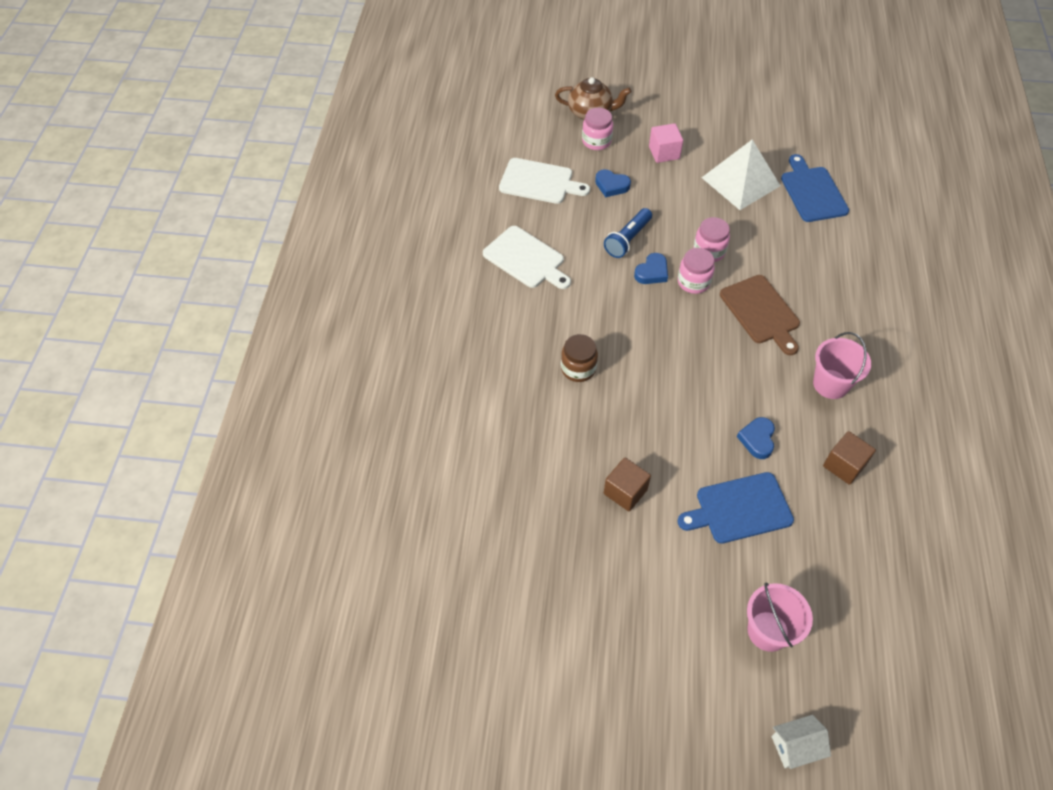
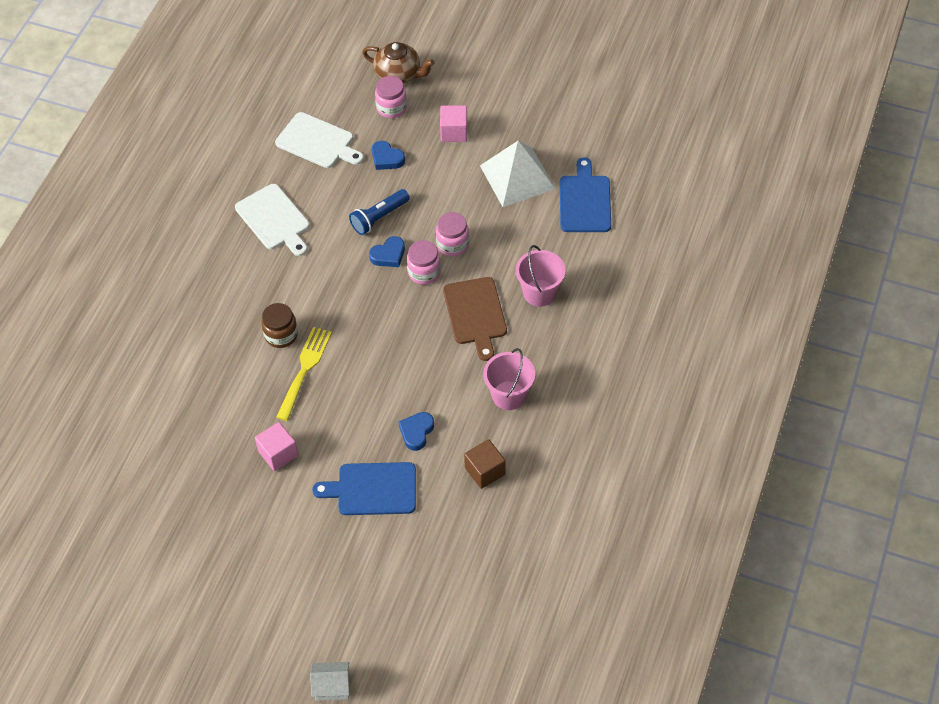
camera: 15 degrees right, 0 degrees up
(616, 399) = (304, 370): none -> yellow fork
(625, 492) = (278, 453): brown cube -> pink cube
(768, 631) = (351, 594): pink bucket -> pink bucket (539, 293)

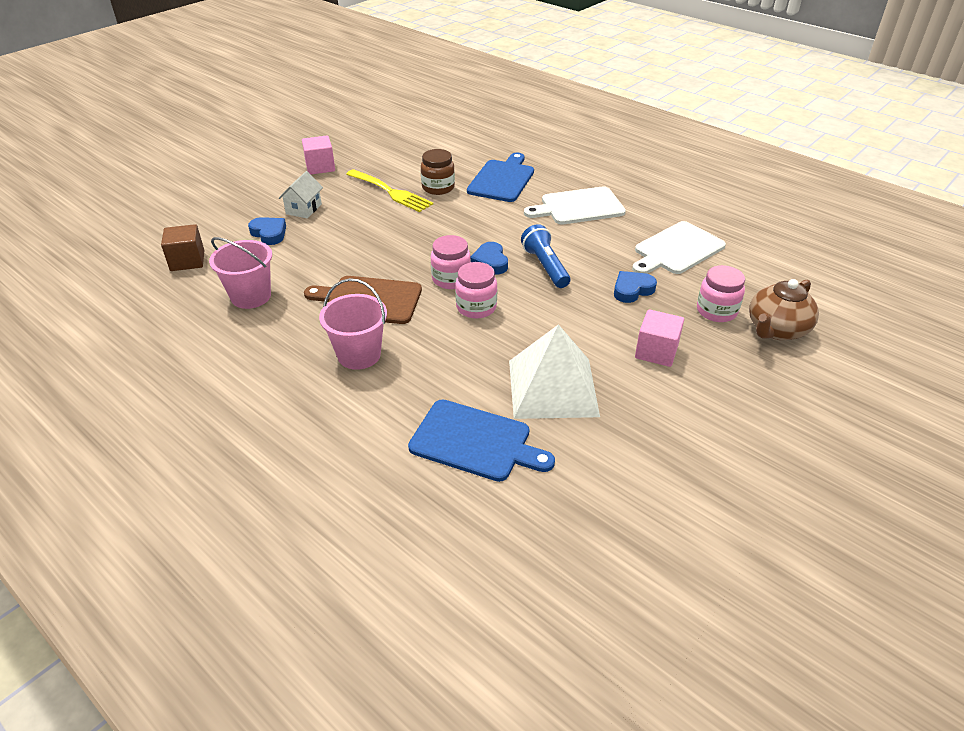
camera: 110 degrees right, 15 degrees down
(332, 687) = (105, 155): white house -> white house (304, 209)
(372, 489) = (239, 201): blue cutting board -> blue cutting board (502, 179)

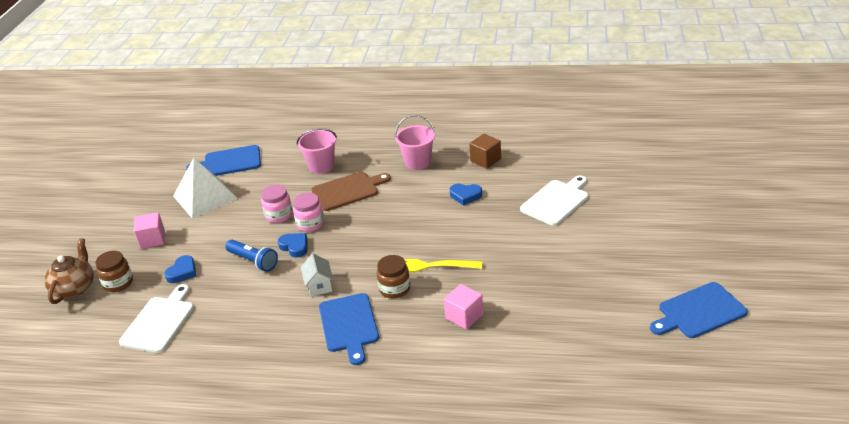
camera: 150 degrees right, 5 degrees down
(268, 99) = (699, 312): none -> blue cutting board
(304, 209) = (470, 221): white house -> white house (319, 285)
(320, 167) = (515, 260): pink cube -> pink cube (464, 316)
(578, 207) = (260, 327): white cutting board -> white cutting board (556, 201)
(716, 311) = (118, 283): pink jar -> brown jar

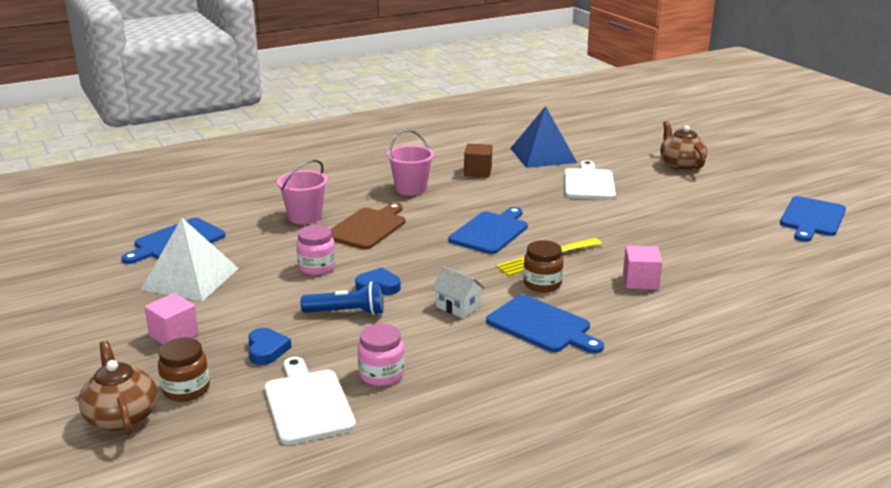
camera: 40 degrees left, 10 degrees down
(310, 224) = (367, 263): pink jar -> pink jar (381, 374)
(421, 225) = (490, 232): none -> blue cutting board
(465, 196) = (499, 200): blue heart -> none
(559, 157) = (543, 155): none -> blue pyramid
(663, 207) = (680, 165): none -> brown teapot

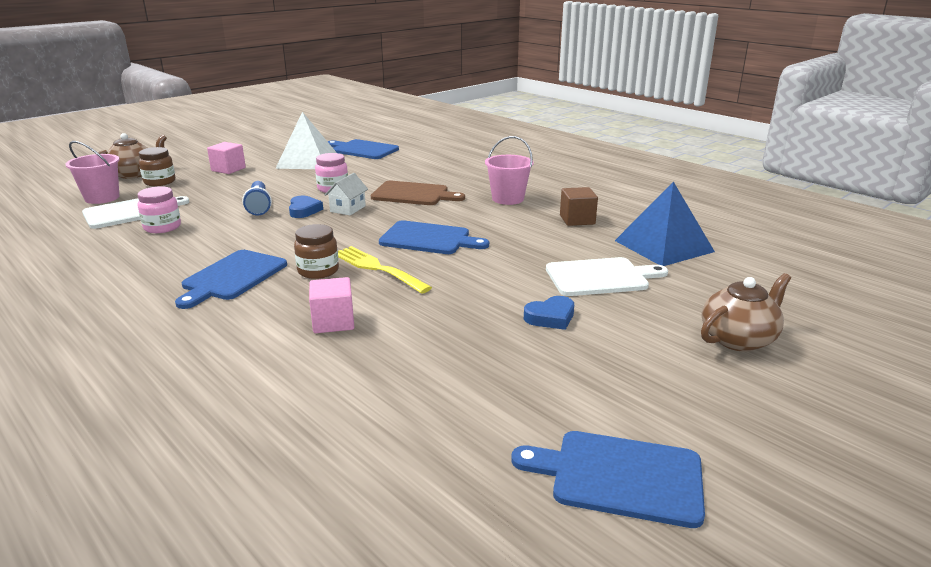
camera: 75 degrees right, 0 degrees up
(266, 350) = (205, 192): blue heart -> blue heart (550, 317)
(305, 217) = (423, 174): pink bucket -> pink bucket (102, 198)
(458, 307) = (269, 241): white house -> white house (348, 209)

